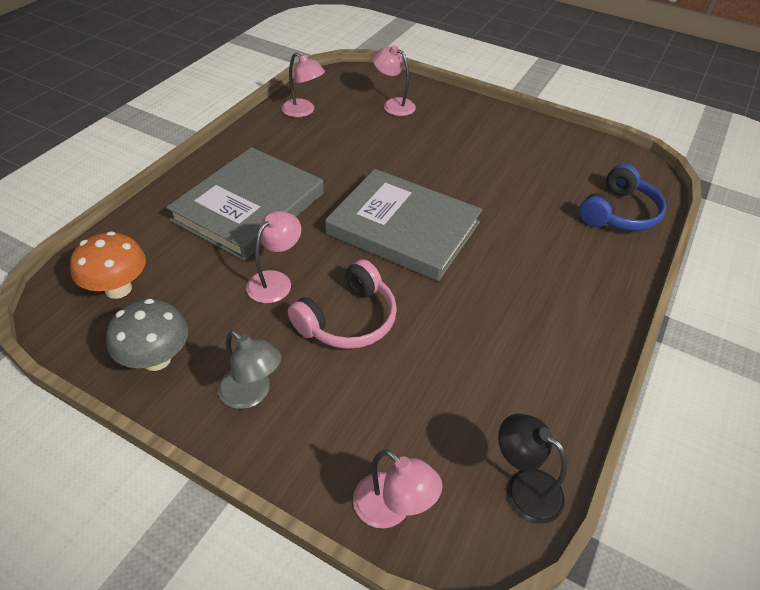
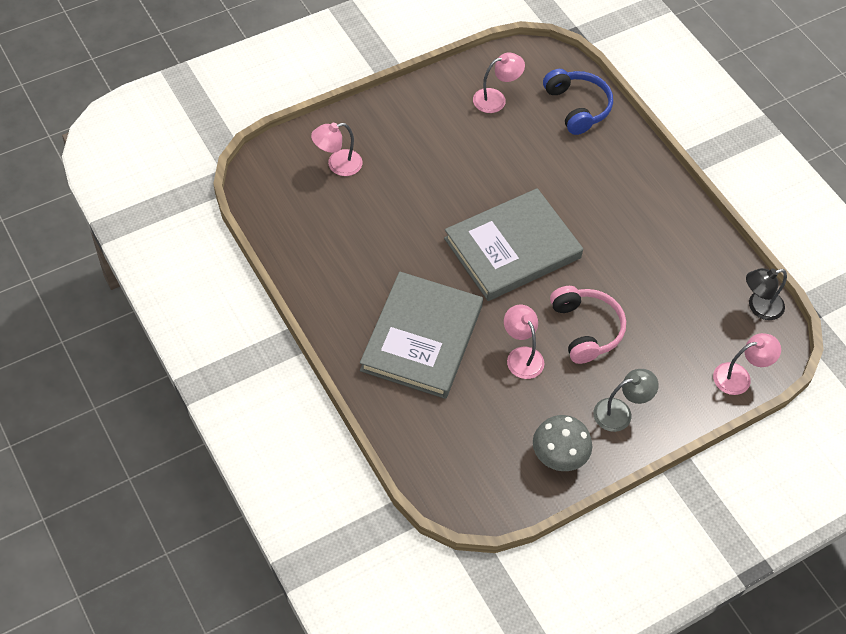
camera: 60 degrees left, 10 degrees up
(118, 289) = (470, 460): orange mushroom -> none
(249, 207) = (421, 338): grey book -> grey book turned 45 degrees clockwise
(303, 111) = (301, 238): pink lamp -> pink lamp (496, 99)

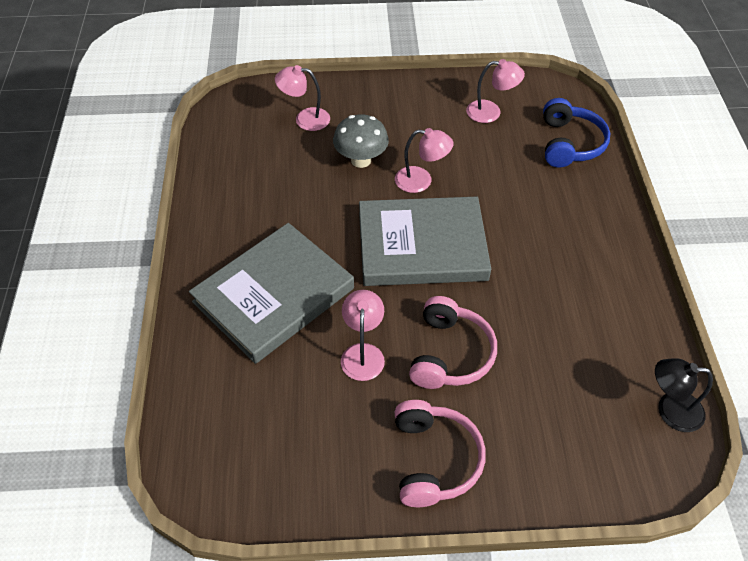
camera: 30 degrees right, 5 degrees down
(558, 457) = (333, 479): grey mushroom -> grey mushroom (361, 160)
(620, 412) = (434, 460): grey lamp -> pink headphones
(739, 377) = (603, 480): pink lamp -> pink lamp (421, 181)

